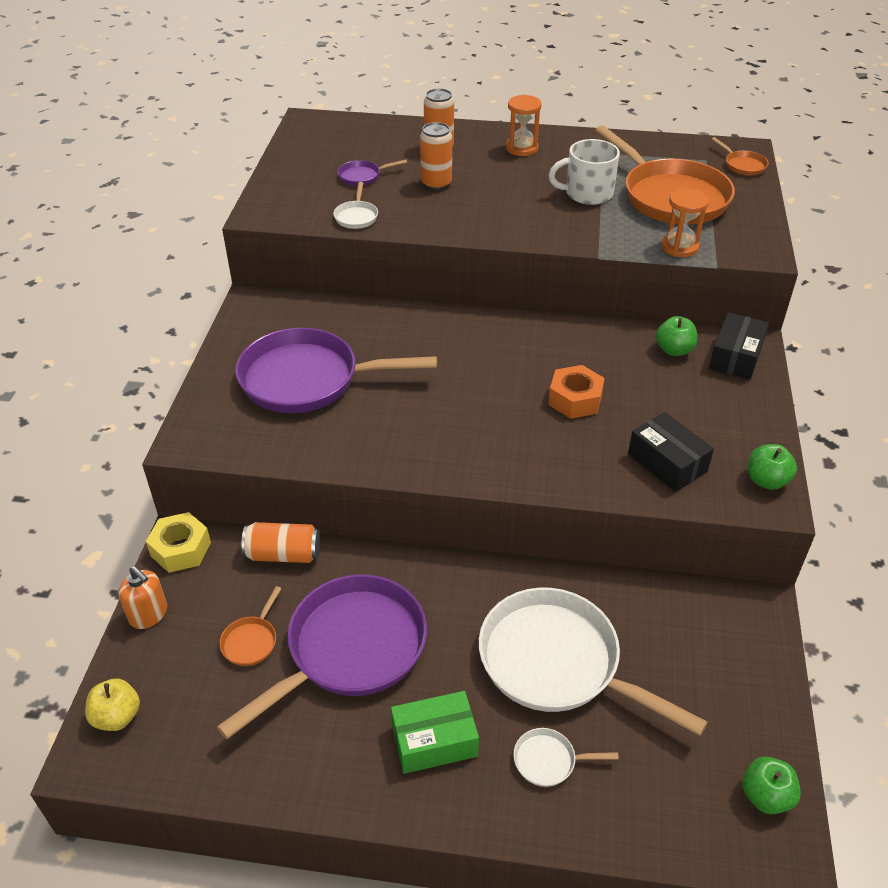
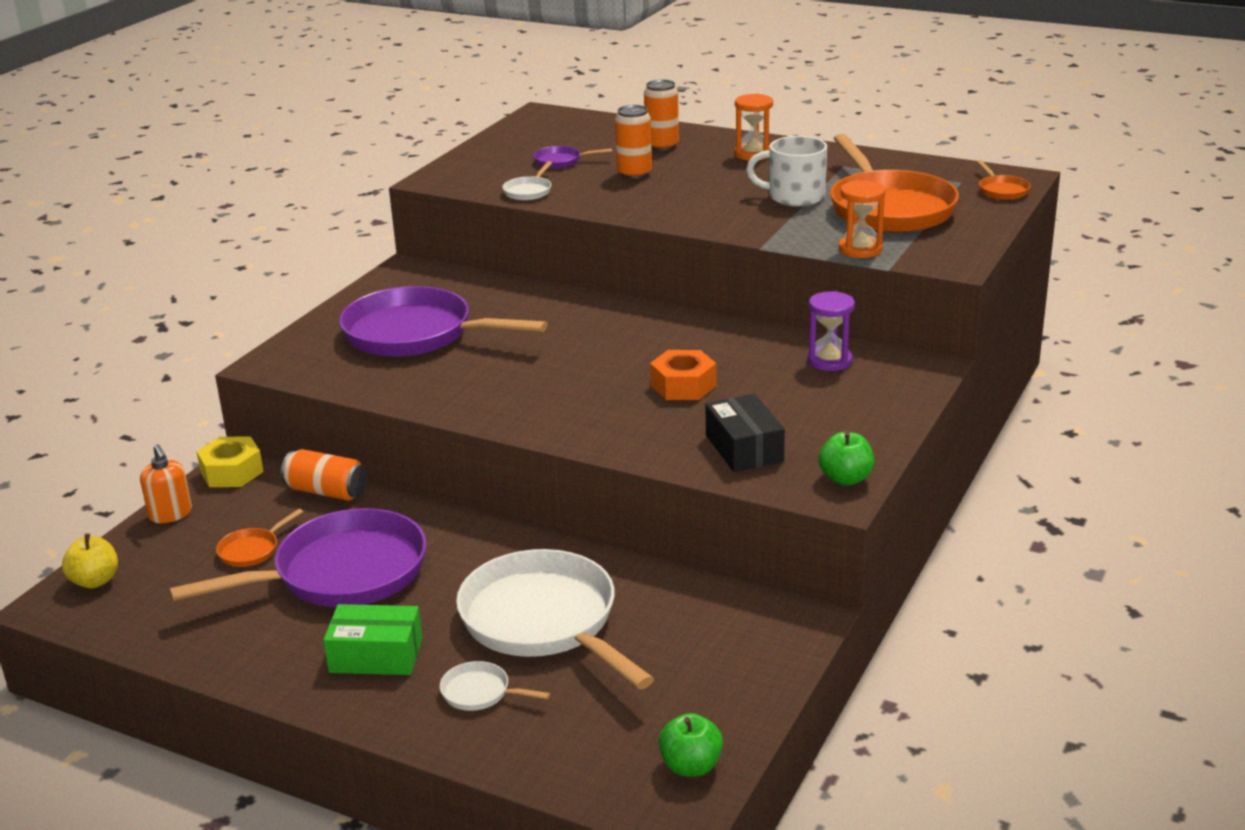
camera: 20 degrees right, 15 degrees down
(674, 350) = (829, 361): green apple -> purple hourglass
(735, 357) = (897, 375): black box -> none

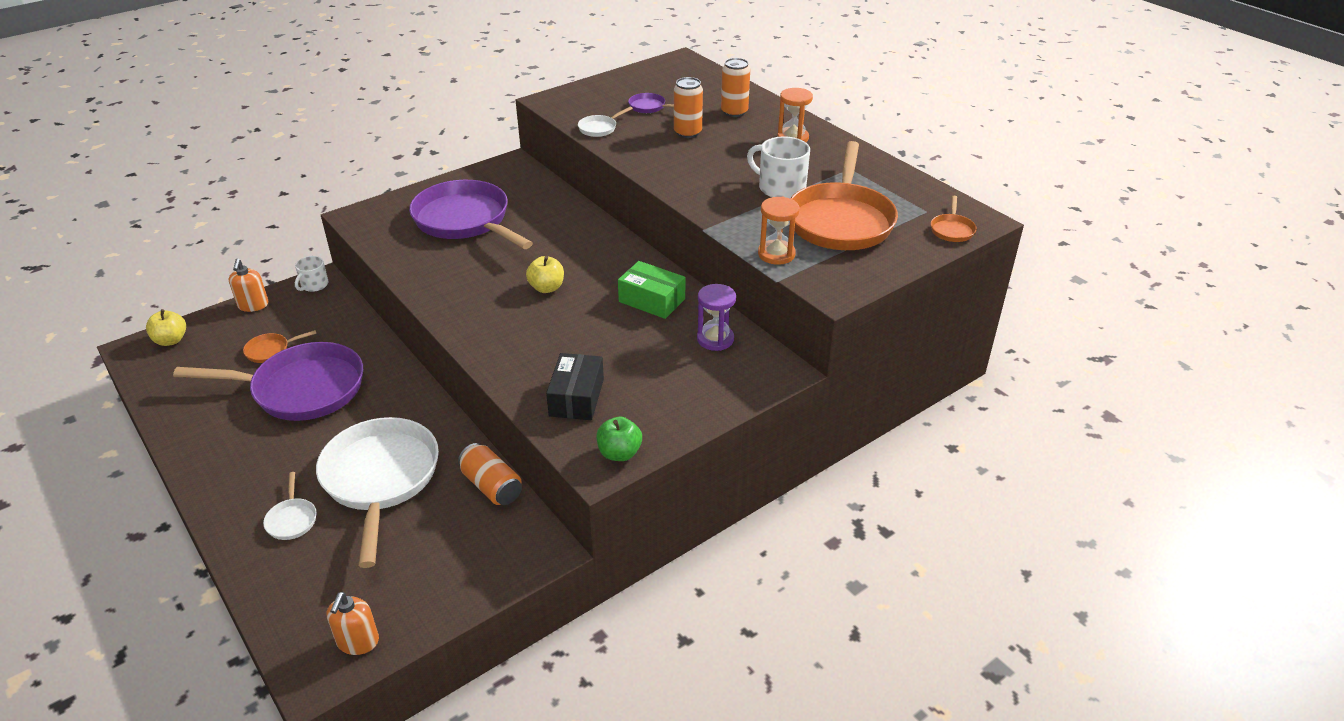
camera: 25 degrees right, 10 degrees up
(232, 472) = (314, 285): yellow nut -> white mug
(326, 492) = (352, 321): orange can -> orange can (492, 486)
(376, 655) = (262, 463): green box -> green box (652, 300)
(480, 692) = (292, 519): white pan -> white pan turned 150 degrees counterclockwise
(592, 368) = (546, 288): none -> yellow apple
(683, 385) = (591, 325): orange nut -> none
(691, 766) = (358, 641): green apple -> orange soap dispenser

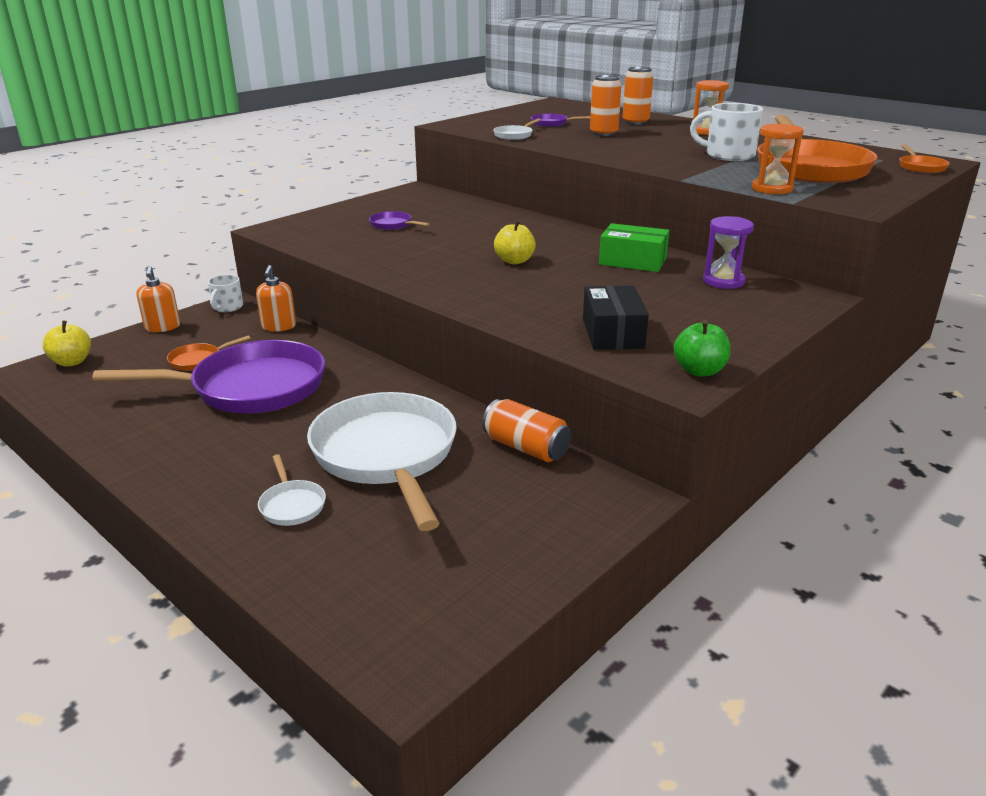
camera: 10 degrees left, 10 degrees down
(358, 641) = (444, 622): orange soap dispenser -> orange soap dispenser (279, 326)
(465, 220) = (393, 225): purple pan -> purple pan, size x0.41

